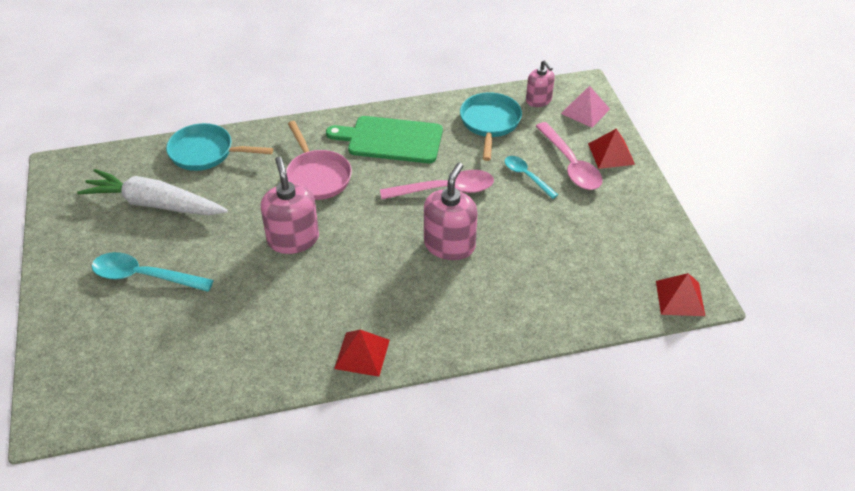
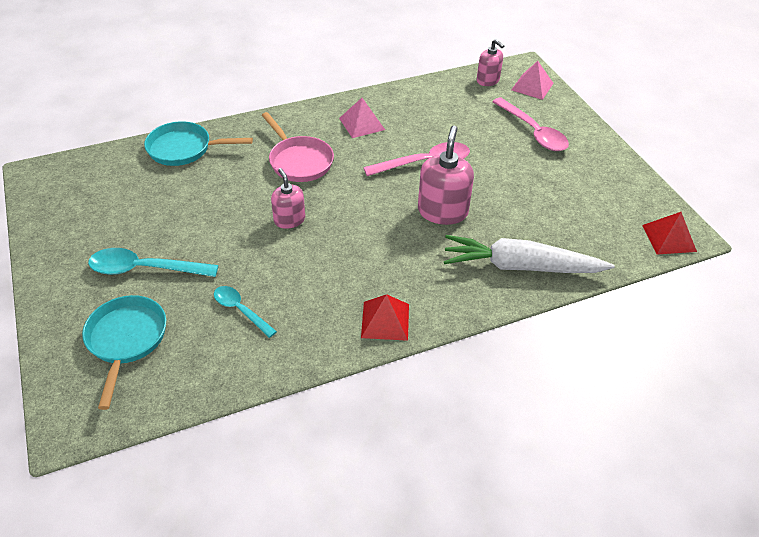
camera: 10 degrees left, 0 degrees up
(154, 204) = (141, 200): white carrot -> white carrot (521, 266)
(293, 239) = (289, 220): pink soap dispenser -> pink soap dispenser, size x0.62
(391, 140) = (361, 124): green cutting board -> pink pyramid
(490, 123) = (449, 103): turquoise pan -> turquoise pan (126, 340)
(526, 176) = (496, 145): turquoise spoon -> turquoise spoon (240, 310)
(611, 154) = (566, 120): red pyramid -> none

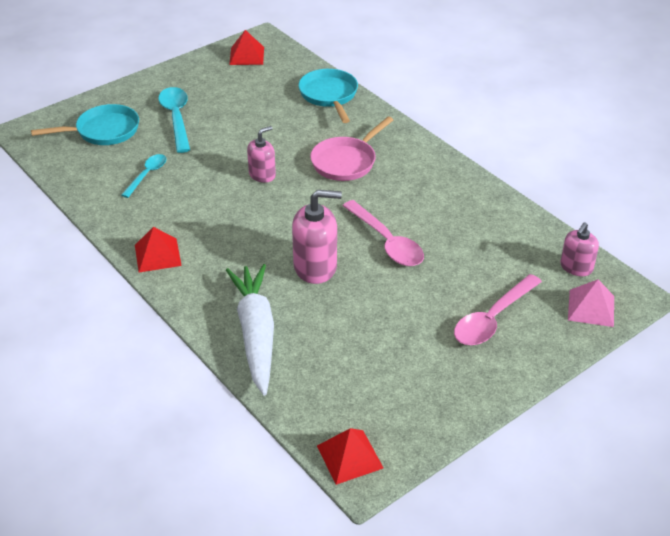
camera: 75 degrees right, 5 degrees down
(61, 191) = (246, 55): none -> red pyramid
(361, 124) = (428, 187): pink pyramid -> none

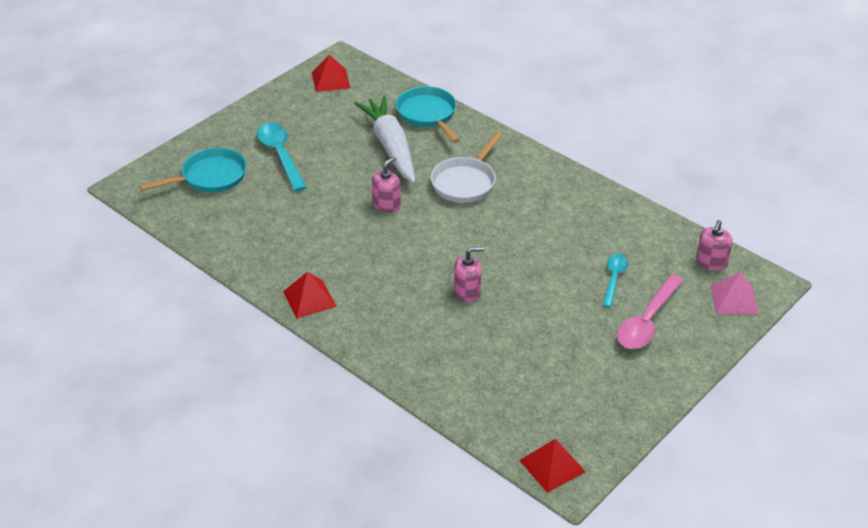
camera: 10 degrees left, 0 degrees up
(147, 175) = (271, 218): turquoise spoon -> turquoise spoon (614, 279)
(256, 334) = (430, 364): white carrot -> white carrot (390, 147)
(315, 267) = (467, 292): pink soap dispenser -> pink soap dispenser, size x0.62
(346, 161) = (465, 182): pink pan -> white pan
(387, 242) = (528, 259): pink spoon -> none

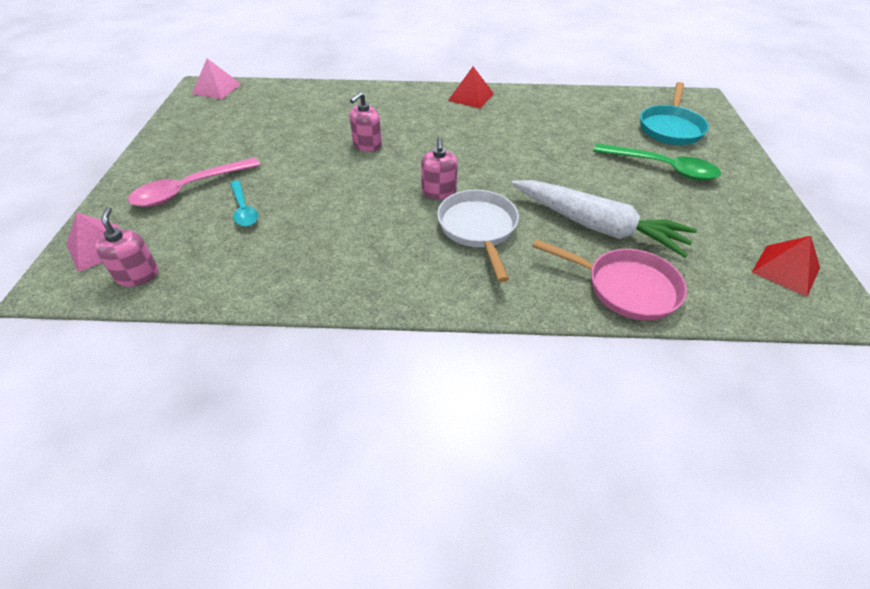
camera: 140 degrees right, 5 degrees up
(280, 155) = (662, 168): turquoise spoon -> green spoon
(386, 205) = (515, 173): pink soap dispenser -> pink soap dispenser (438, 192)
(428, 114) = (625, 288): turquoise pan -> pink pan
(552, 466) = (216, 88): red pyramid -> pink pyramid
(647, 321) = (189, 189): pink spoon -> pink spoon turned 120 degrees counterclockwise

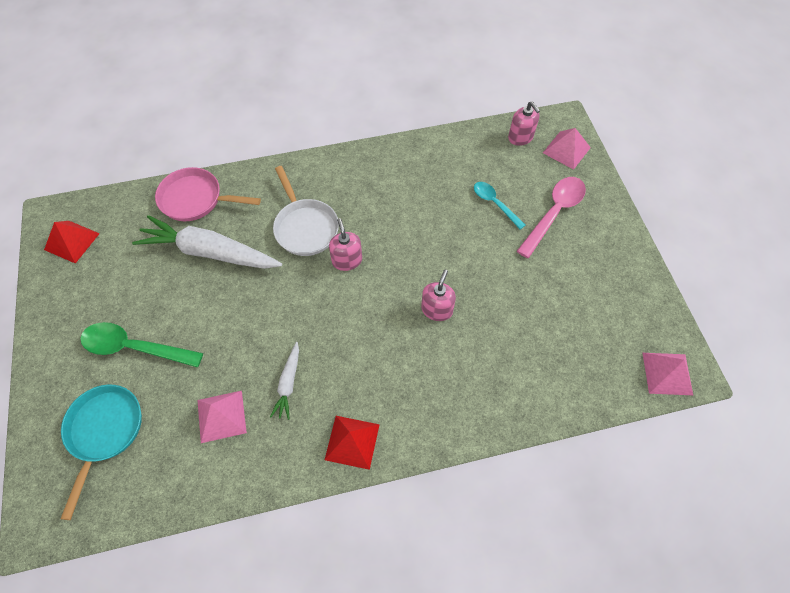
camera: 165 degrees right, 15 degrees up
(515, 127) = (288, 383): none -> white carrot
(573, 121) = (221, 416): none -> pink pyramid

